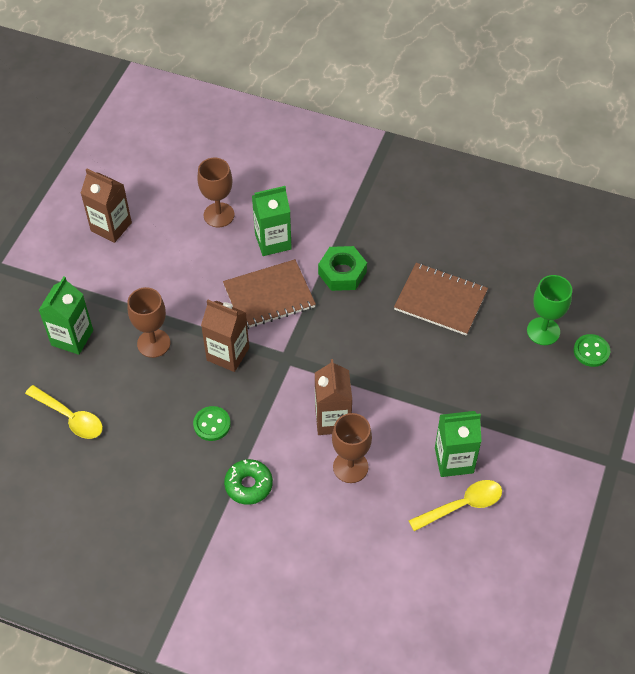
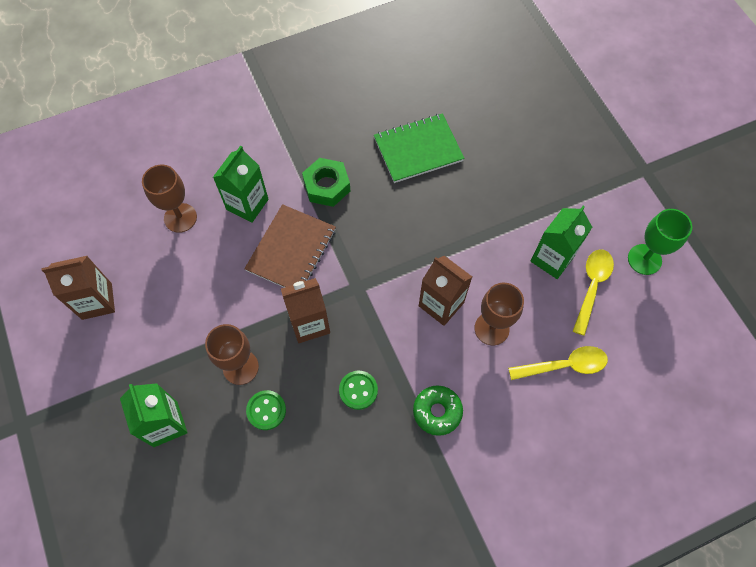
camera: 45 degrees left, 10 degrees up
(70, 417) = (238, 492): yellow spoon -> yellow spoon (564, 365)
(440, 300) = (418, 149): brown notebook -> green notebook
(543, 331) = (507, 115): green goblet -> green goblet (644, 259)
(591, 351) = (551, 104): green button -> green button (266, 410)

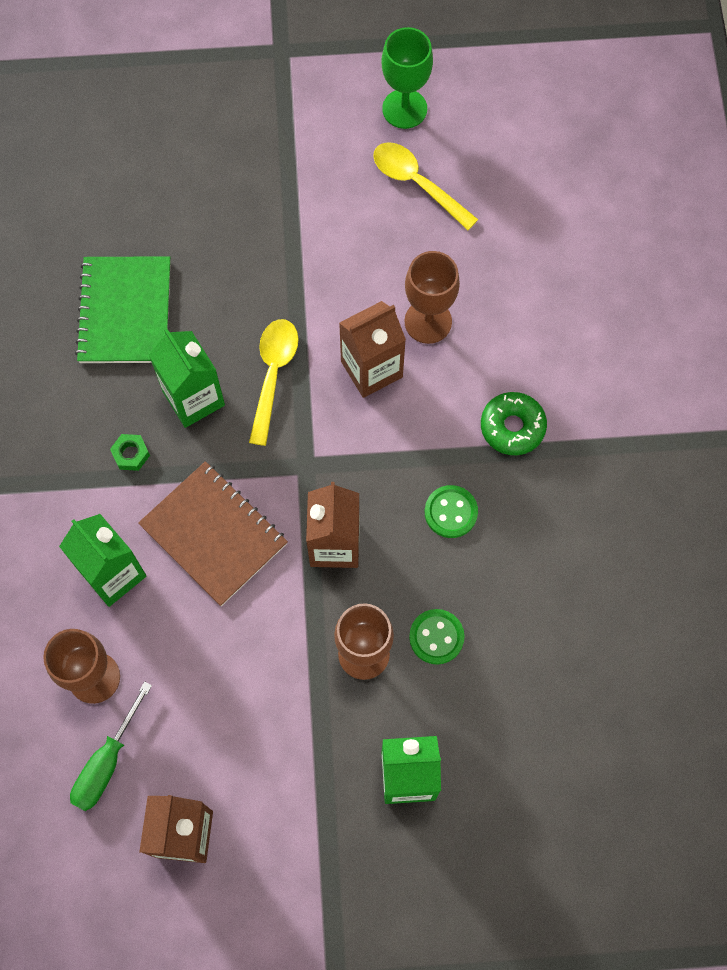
camera: 70 degrees left, 5 degrees up
(130, 243) = (107, 762): none -> green screwdriver
(326, 186) = (131, 454): green nut -> green nut, size x0.51
(552, 259) = (361, 212): green carton -> green carton (193, 398)
(564, 365) = (506, 259): yellow spoon -> yellow spoon (273, 374)

